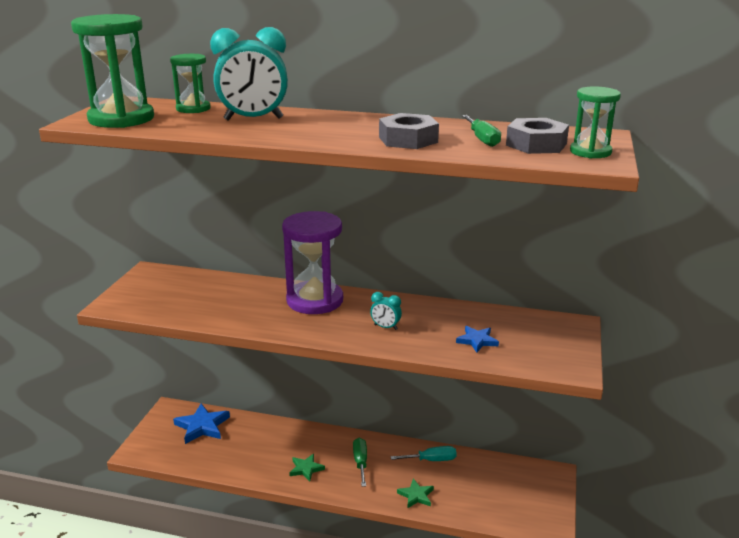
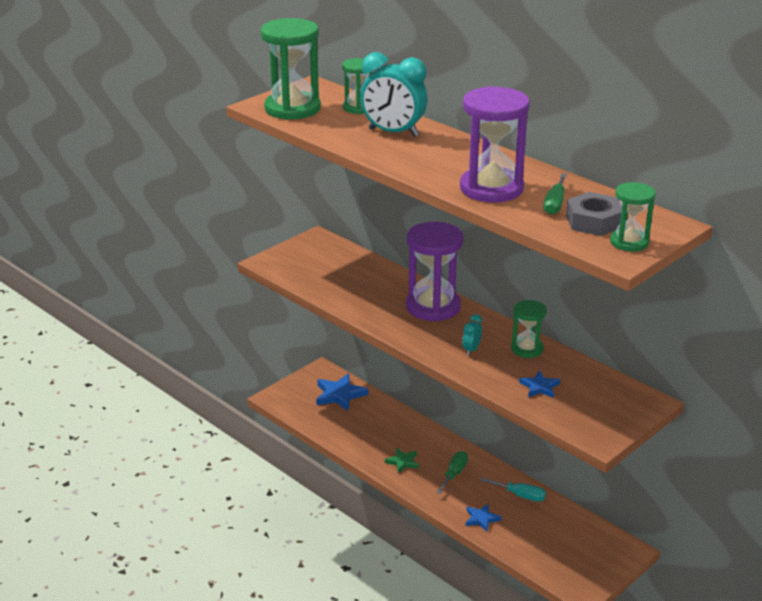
camera: 30 degrees right, 5 degrees up
(385, 327) = (471, 350): turquoise clock -> turquoise clock turned 60 degrees clockwise
(408, 140) = (491, 188): grey nut -> purple hourglass
(416, 495) = (481, 519): green star -> blue star
(432, 312) = (527, 349): none -> green hourglass

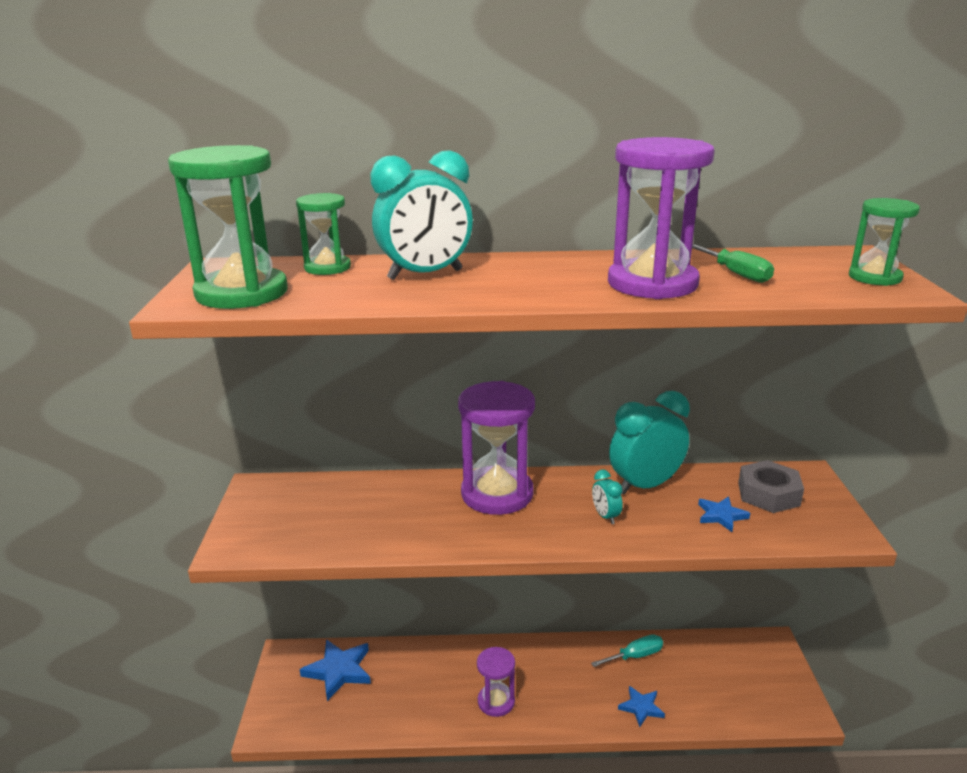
camera: 45 degrees left, 5 degrees down
(402, 462) = (496, 701): green star -> purple hourglass
(454, 474) = (556, 677): green screwdriver -> none
(527, 349) = (645, 485): green hourglass -> turquoise clock
(594, 221) = (804, 274): grey nut -> grey nut (768, 494)

